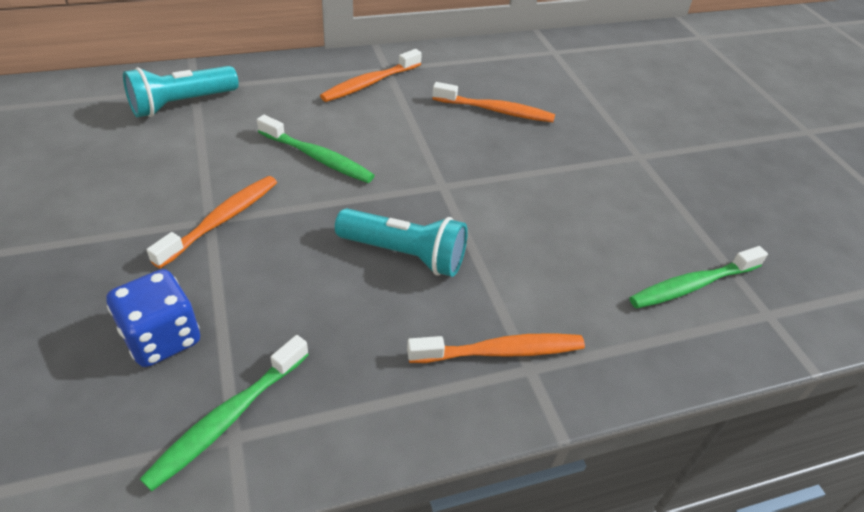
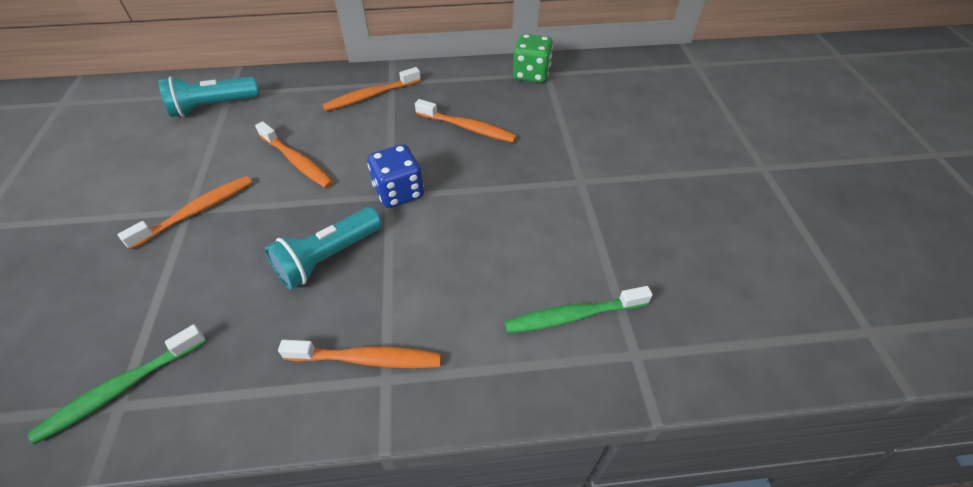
camera: 15 degrees right, 5 degrees up
(162, 338) = (105, 310): blue dice -> blue dice (399, 192)
(318, 158) = (297, 161): green toothbrush -> orange toothbrush
(405, 255) = (328, 257): turquoise flashlight -> turquoise flashlight turned 105 degrees clockwise
(538, 53) = (531, 74): none -> green dice

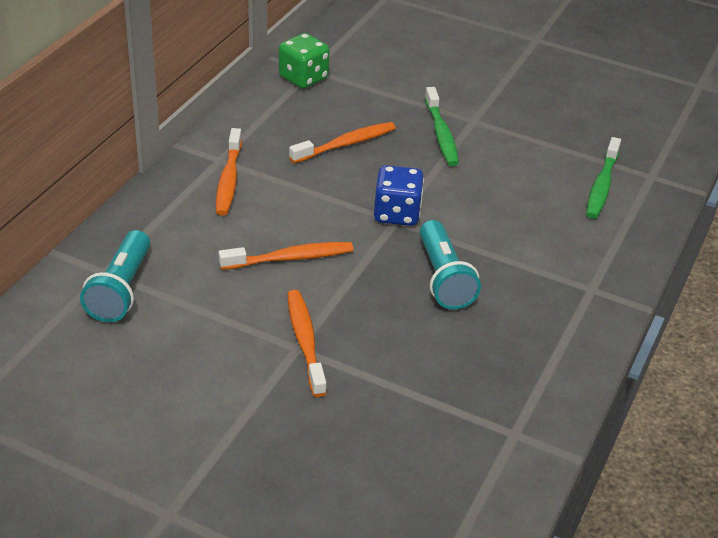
camera: 60 degrees left, 10 degrees down
(121, 389) = (498, 429): green toothbrush -> green toothbrush (441, 134)
(368, 359) = (567, 291): orange toothbrush -> none

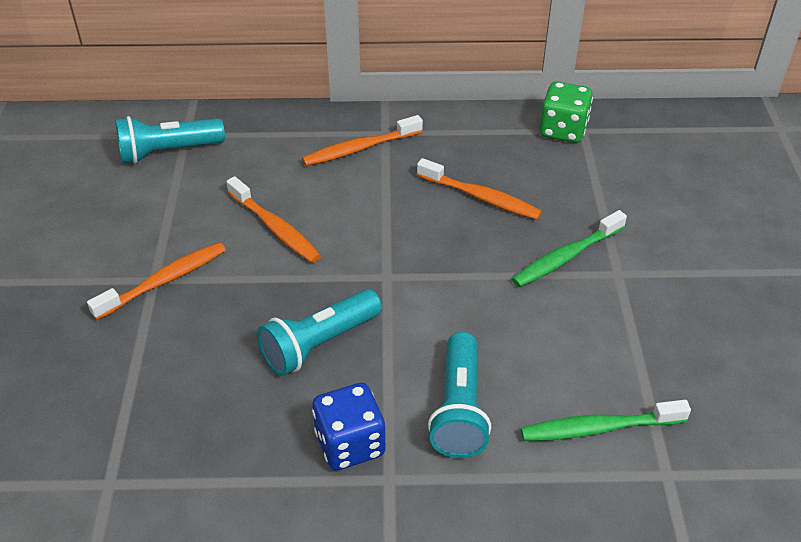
camera: 65 degrees right, 5 degrees up
(397, 214) = (398, 273): blue dice -> blue dice (350, 444)
(550, 235) = (459, 409): none -> turquoise flashlight

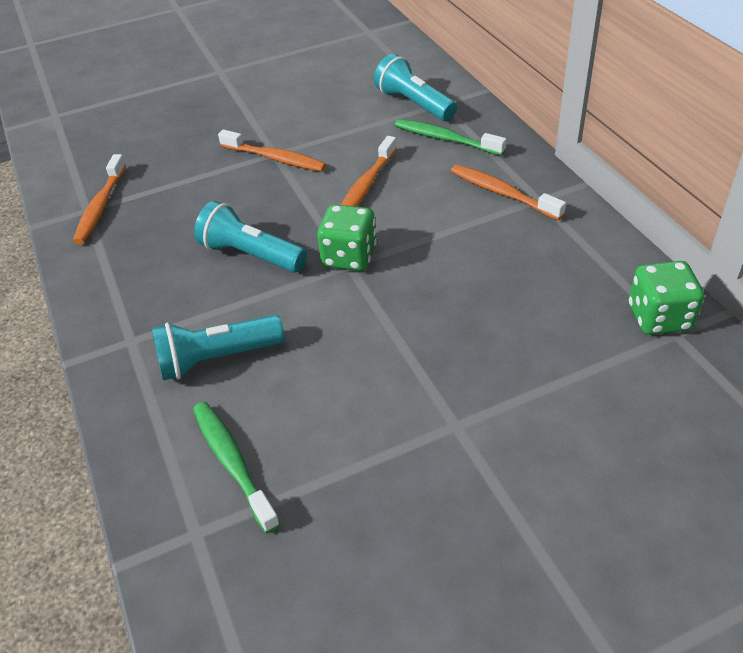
camera: 70 degrees right, 0 degrees up
(350, 444) = (156, 307): blue dice -> none
(375, 272) = (349, 257): none -> green dice
(481, 197) = (496, 289): orange toothbrush -> orange toothbrush (100, 206)
(566, 257) = (452, 376): green toothbrush -> green toothbrush (445, 139)

